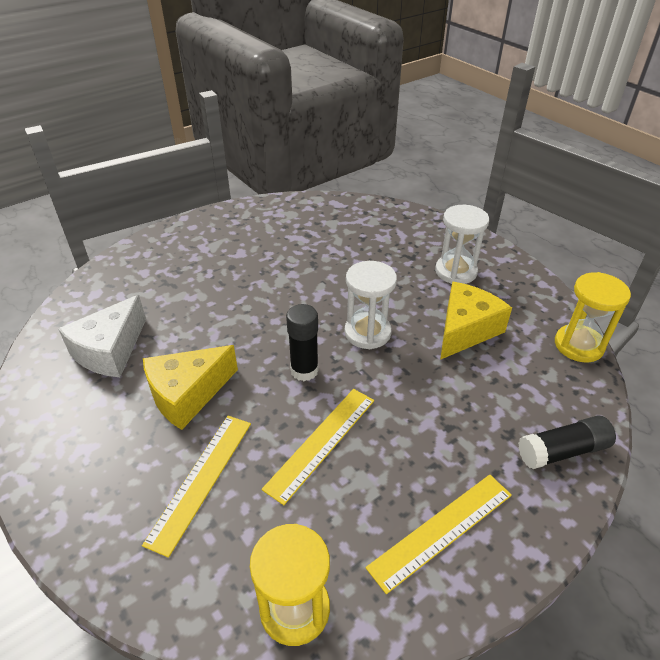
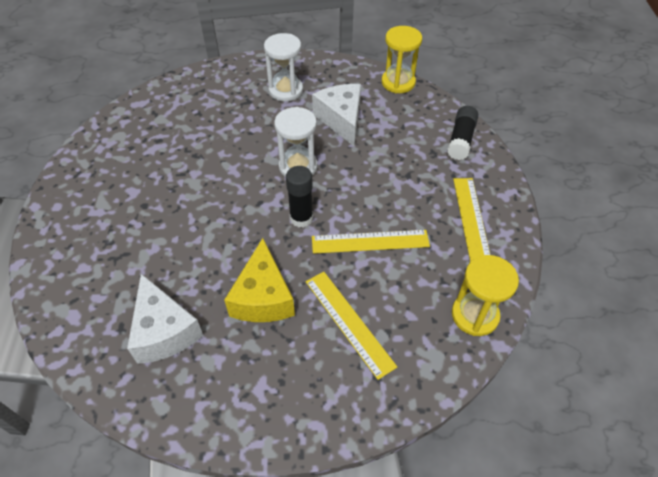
camera: 55 degrees left, 10 degrees up
(321, 442) = (370, 242): yellow ruler -> yellow ruler turned 75 degrees counterclockwise
(465, 330) = (341, 119): yellow cheese -> white cheese

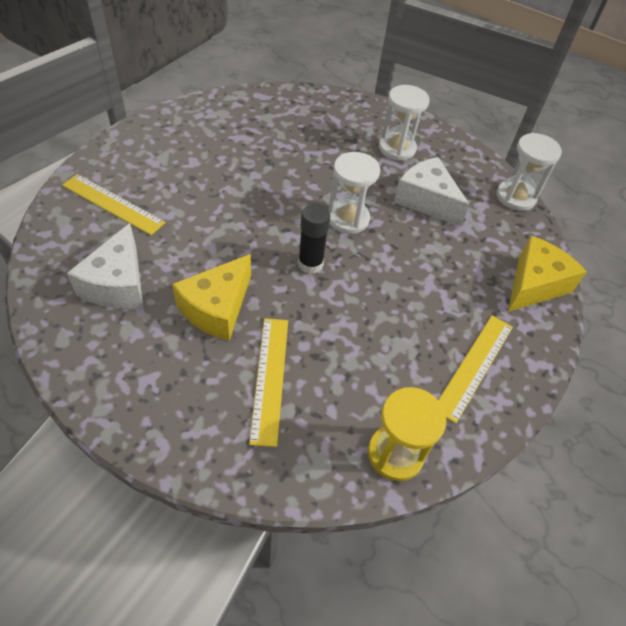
camera: 30 degrees right, 0 degrees up
(341, 119) = (426, 200): white cheese -> white cheese turned 60 degrees counterclockwise
(370, 242) = (354, 322): yellow ruler -> yellow ruler (113, 204)
(398, 82) = (515, 197): yellow hourglass -> white hourglass
(461, 140) = (534, 284): black glue stick -> yellow cheese

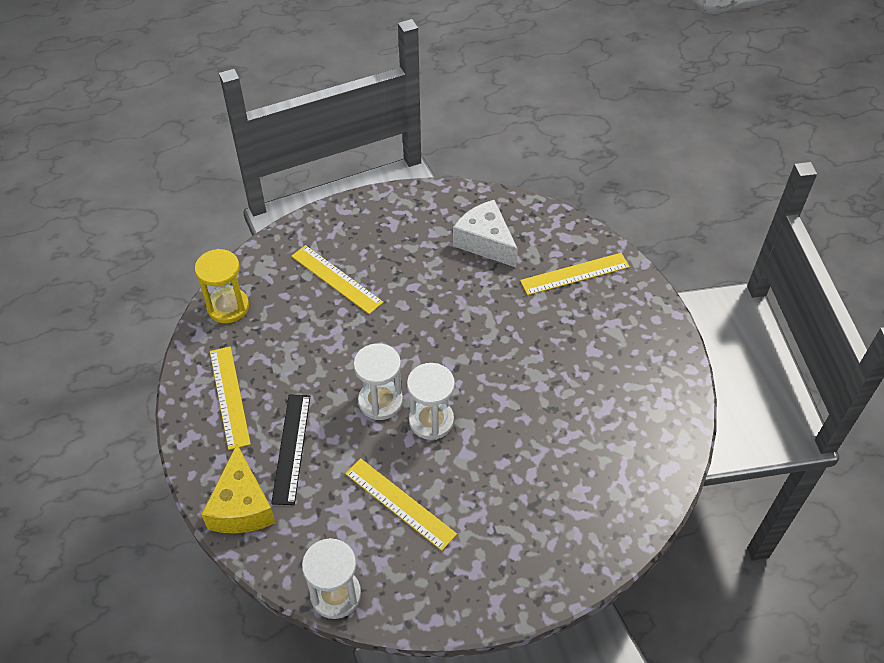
camera: 135 degrees right, 0 degrees up
(217, 308) = (416, 282): yellow cheese -> none
(310, 264) = (407, 360): black glue stick -> none
(397, 148) = (490, 538): white hourglass -> white hourglass (380, 401)
(426, 200) = (400, 503): white cheese -> yellow ruler
(462, 287) = (291, 448): none -> black ruler

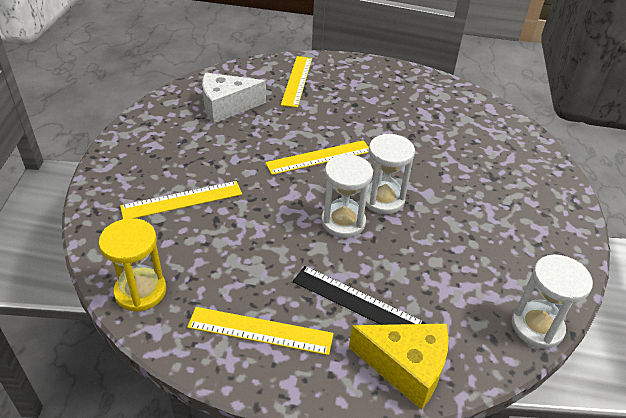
camera: 65 degrees left, 10 degrees down
(400, 503) = (457, 249): yellow ruler -> yellow ruler (319, 157)

